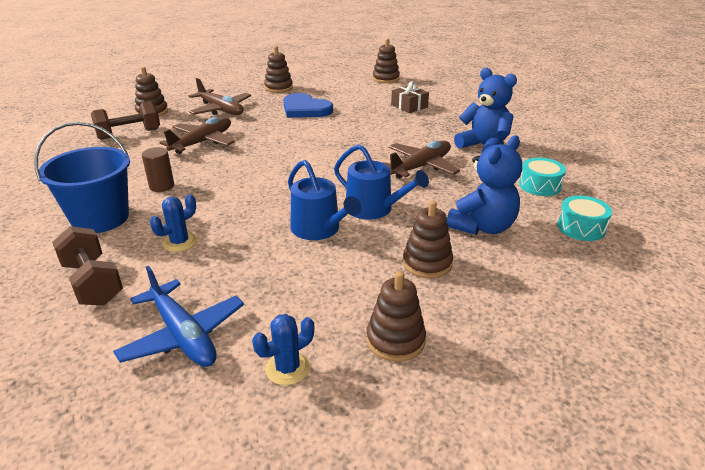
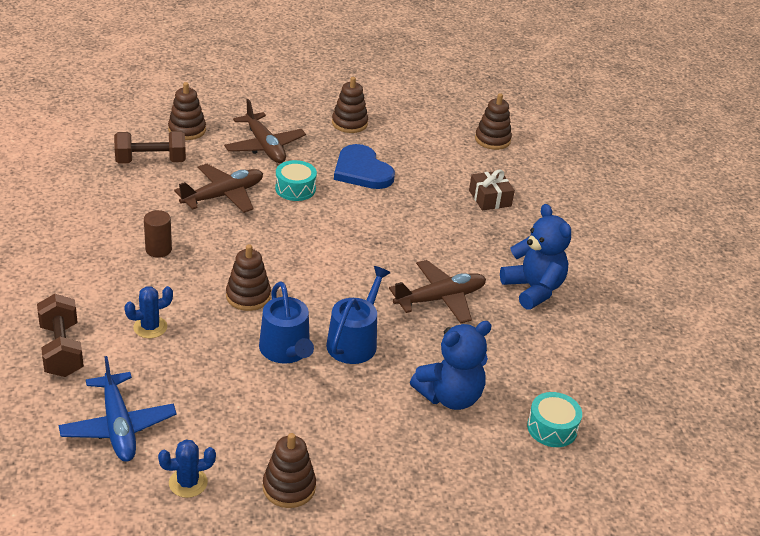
camera: 15 degrees right, 5 degrees up
(100, 218) = (88, 276): blue bucket -> none
(374, 209) = (354, 341): blue watering can -> blue watering can turned 120 degrees counterclockwise
(427, 263) = (366, 421): brown stacking toy -> brown stacking toy (248, 296)
(540, 185) = (553, 362): turquoise drum -> turquoise drum (295, 189)

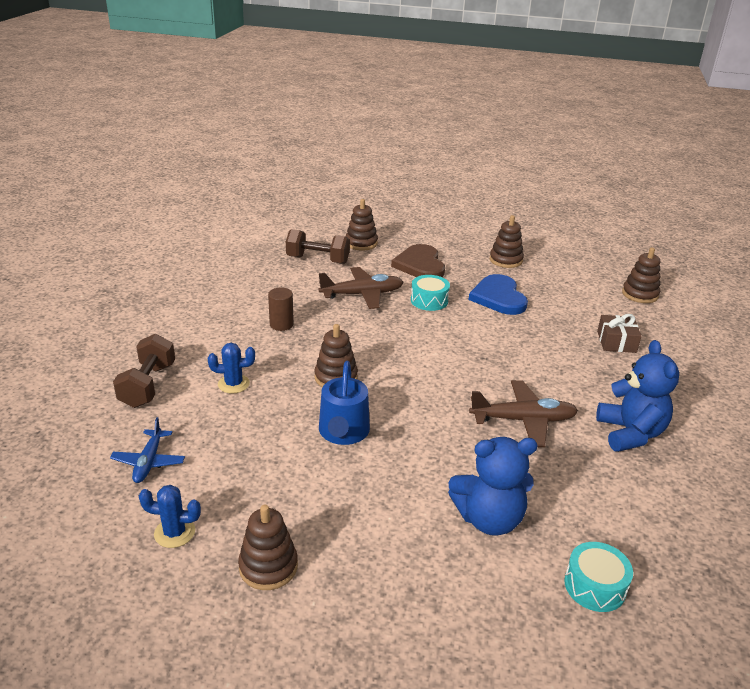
camera: 25 degrees right, 5 degrees down
(118, 426) = (149, 462): blue plane -> blue plane, size x0.65
(265, 146) = (420, 265): brown plane -> brown heart
(354, 341) = (415, 440): blue watering can -> none

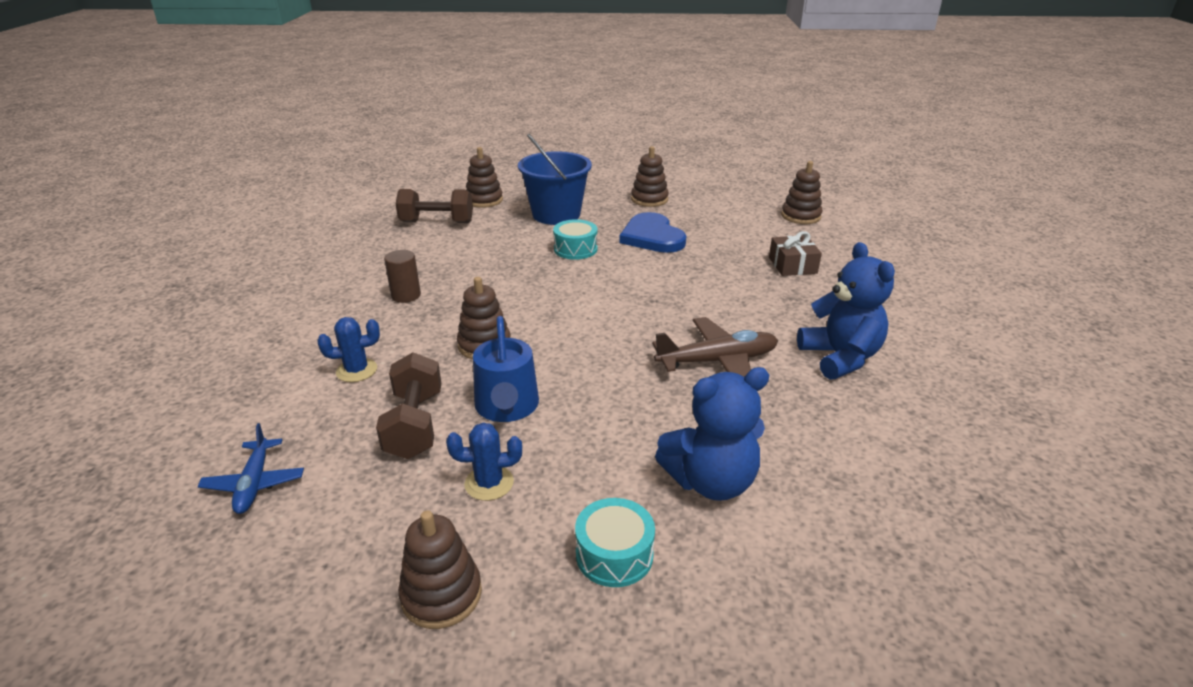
camera: 10 degrees left, 0 degrees up
(148, 385) = (243, 388): brown dumbbell -> brown dumbbell (415, 425)
(174, 532) = (302, 572): blue cactus -> blue cactus (489, 483)
(362, 294) = (497, 252): brown plane -> none
(420, 265) = (556, 214): brown heart -> blue bucket
(595, 586) = (861, 540): turquoise drum -> turquoise drum (614, 554)

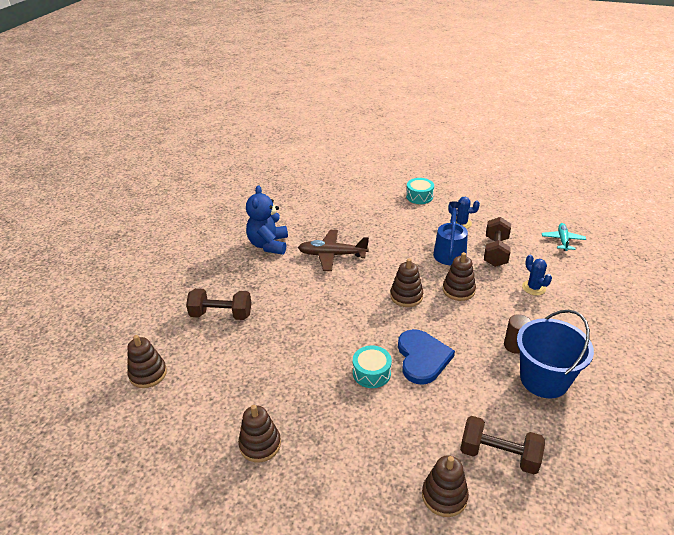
camera: 160 degrees left, 5 degrees up
(254, 483) = (562, 240): blue plane -> turquoise plane
(356, 370) = (534, 288): blue cactus -> blue cactus turned 60 degrees clockwise
(441, 594) = (479, 197): brown stacking toy -> brown stacking toy (406, 296)
(556, 214) = (370, 438): blue bucket -> blue bucket (544, 379)
(652, 237) = (298, 375): blue heart -> blue heart (422, 358)
(711, 481) = (372, 209): blue teddy bear -> none
(792, 265) = (221, 315): brown gift -> brown dumbbell

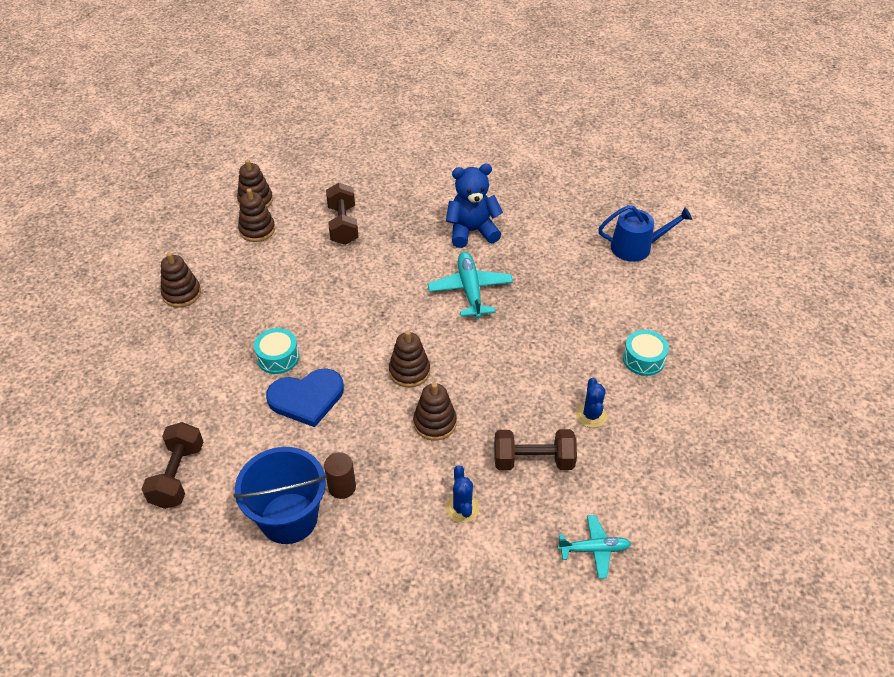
camera: 75 degrees right, 10 degrees up
(332, 255) = (470, 290): brown plane -> turquoise plane
(444, 496) = (130, 433): brown stacking toy -> brown stacking toy (257, 230)
(450, 252) = (515, 407): blue watering can -> blue watering can (636, 247)
(534, 288) = (462, 508): blue cactus -> blue cactus turned 60 degrees counterclockwise

